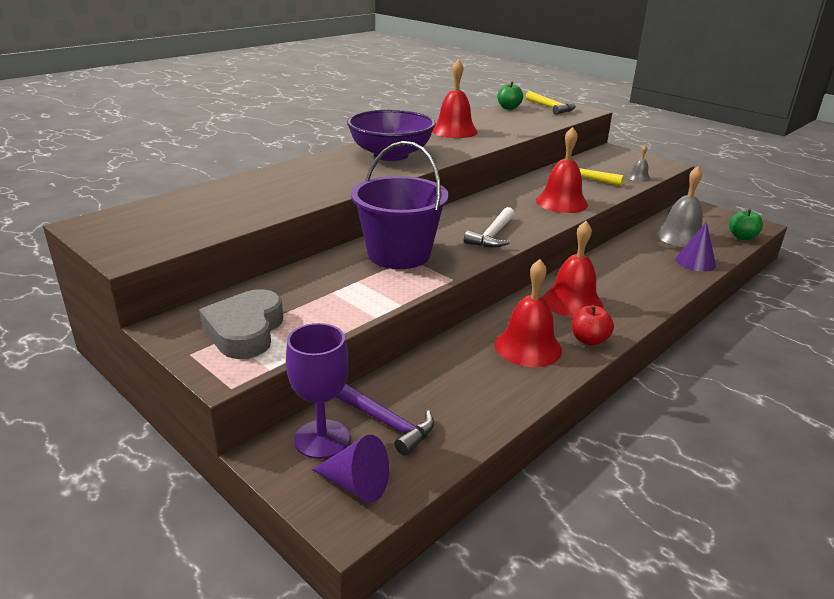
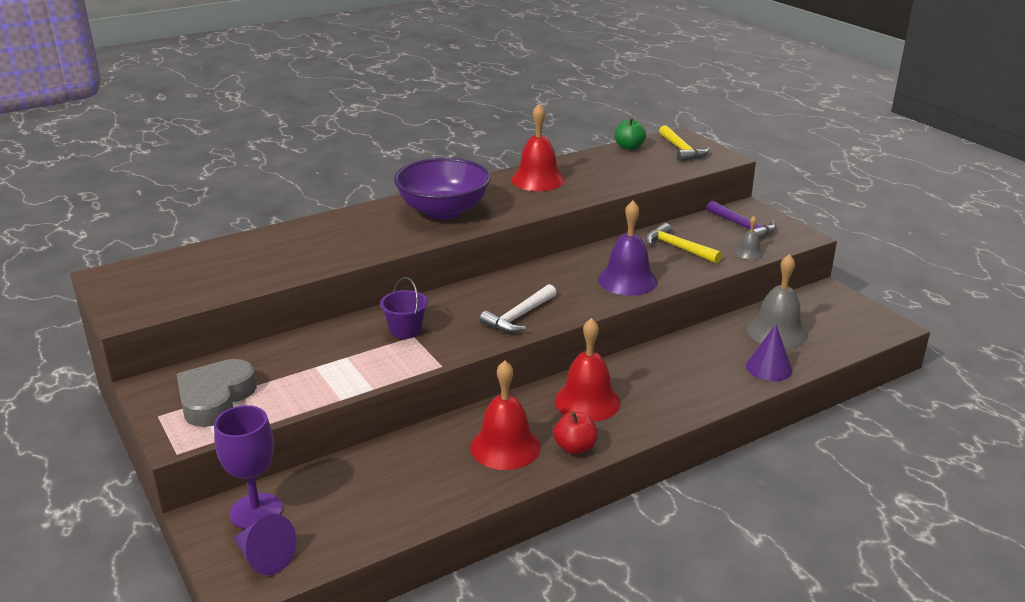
camera: 15 degrees right, 0 degrees up
(387, 423) = (322, 505): purple hammer -> purple hammer (743, 227)
(399, 254) = (405, 330): purple bucket -> purple bucket, size x0.48
(561, 202) = (627, 280): red bell -> purple bell
(742, 237) = (855, 341): green apple -> none

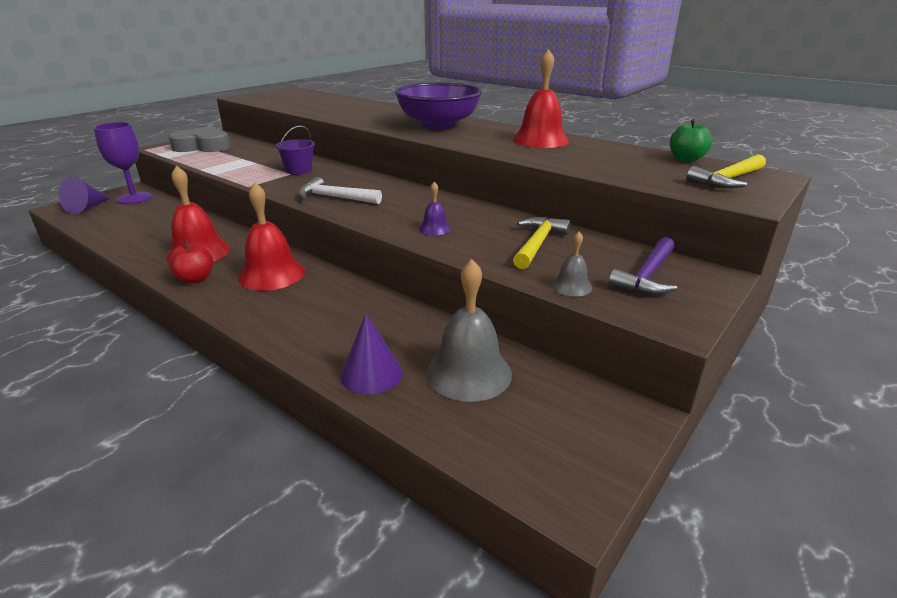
camera: 70 degrees right, 0 degrees up
(627, 280) = (434, 228): purple bell -> purple bell, size x0.49

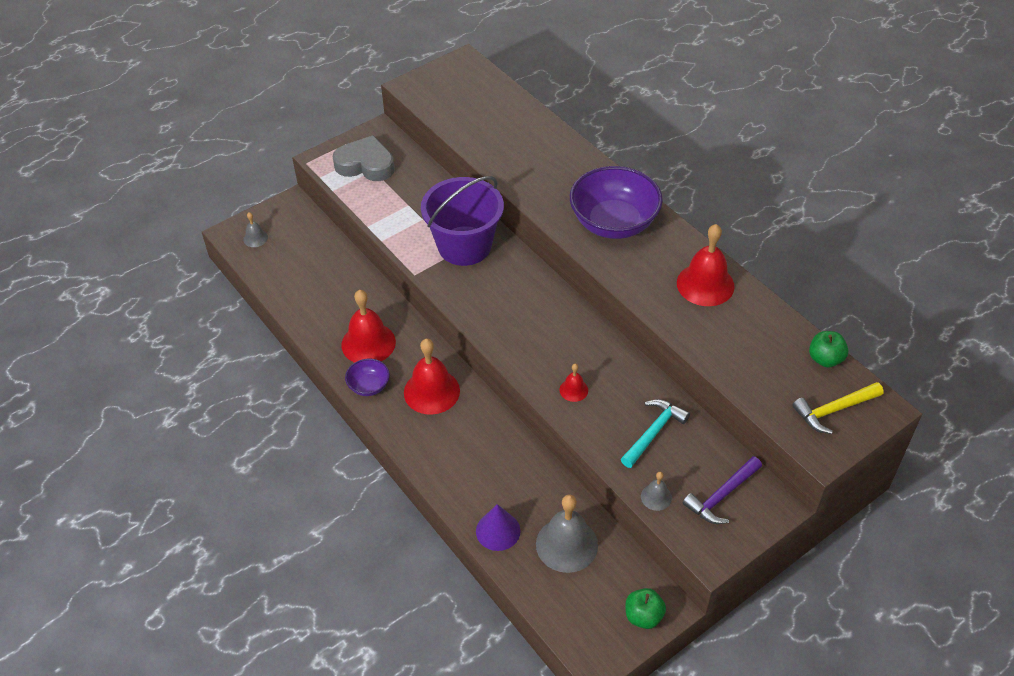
camera: 15 degrees right, 20 degrees up
(86, 208) = (255, 238): purple cone -> grey bell
(134, 198) = (297, 225): purple goblet -> none
(195, 279) = (369, 386): red apple -> purple bowl
(299, 170) = (464, 246): purple bucket -> purple bucket, size x2.08
(335, 197) = (494, 314): white hammer -> none
(434, 228) = (573, 390): purple bell -> red bell
(537, 244) = (653, 432): yellow hammer -> turquoise hammer
(610, 430) = (643, 616): none -> green apple

